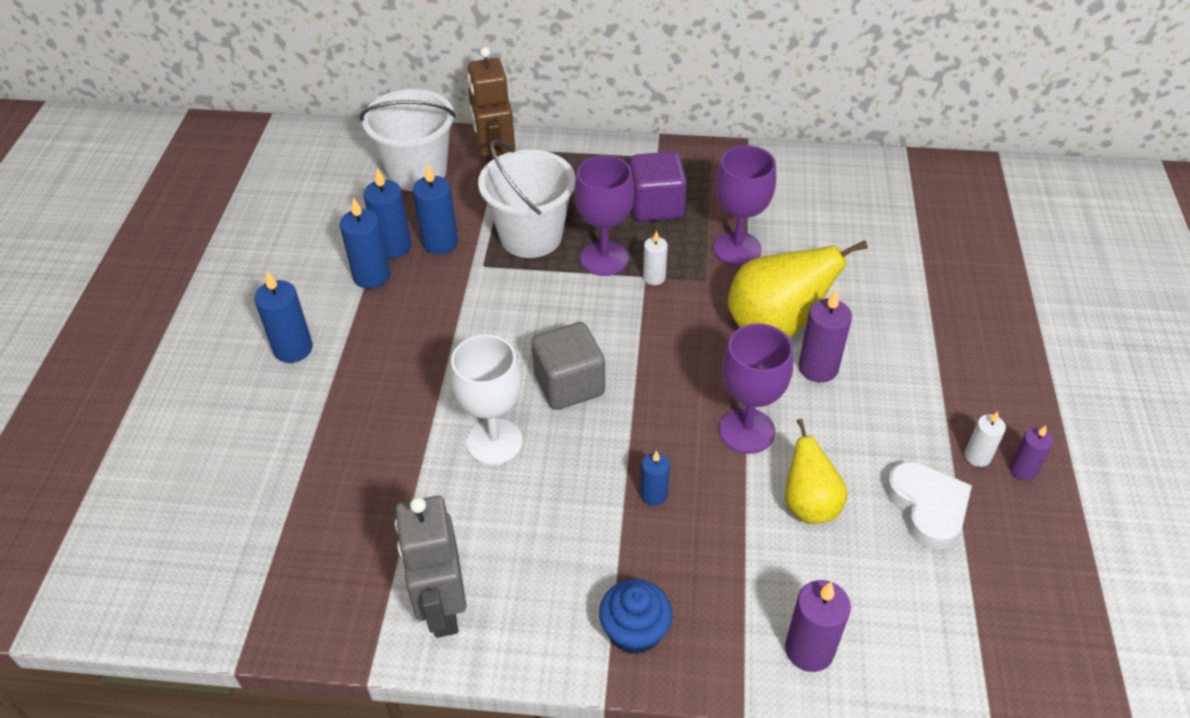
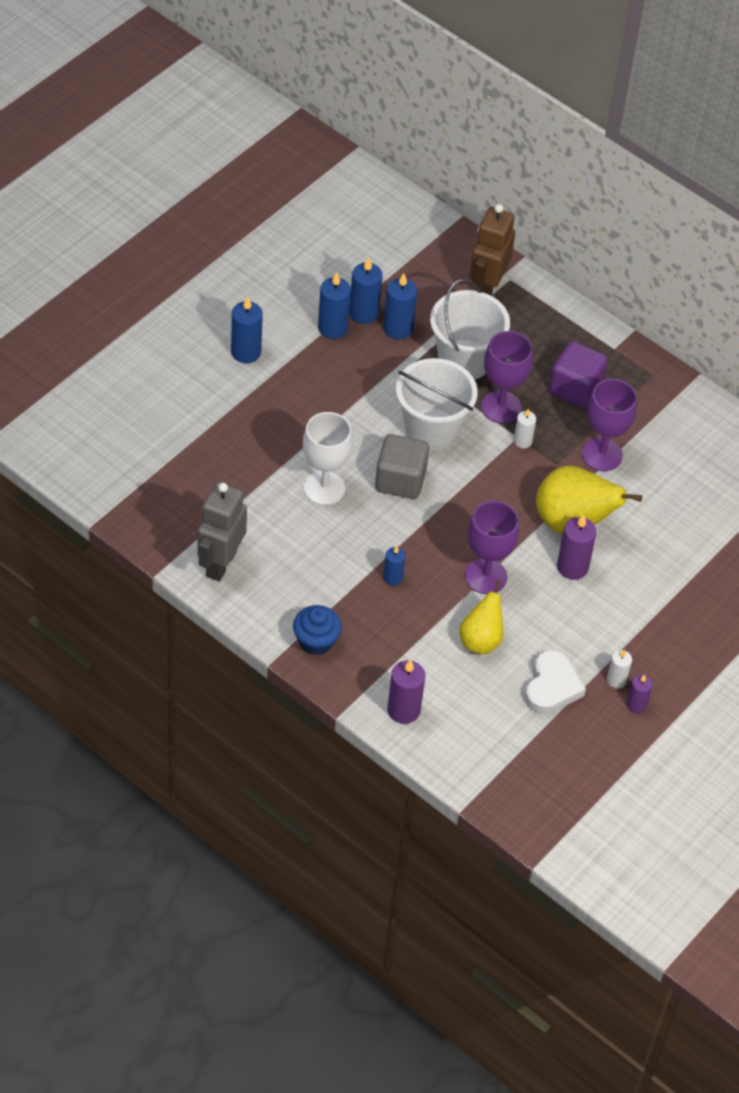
camera: 30 degrees right, 5 degrees up
(417, 172) = (426, 261): white bucket -> white bucket (431, 429)

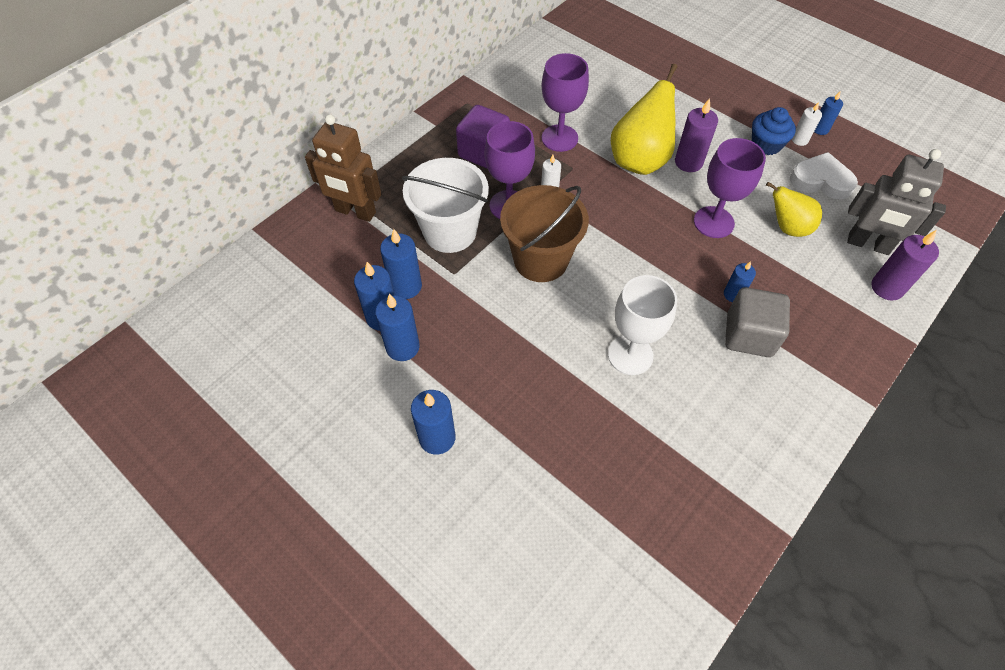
camera: 85 degrees left, 5 degrees up
(221, 563) = (754, 459): grey robot -> grey robot (868, 244)
(316, 641) = (830, 362): blue cupcake -> blue cupcake (766, 144)
(400, 480) = (609, 287): grey cube -> grey cube (749, 335)
(431, 429) = (541, 260): white bucket -> brown bucket
(636, 705) = (820, 129): purple candle -> blue candle

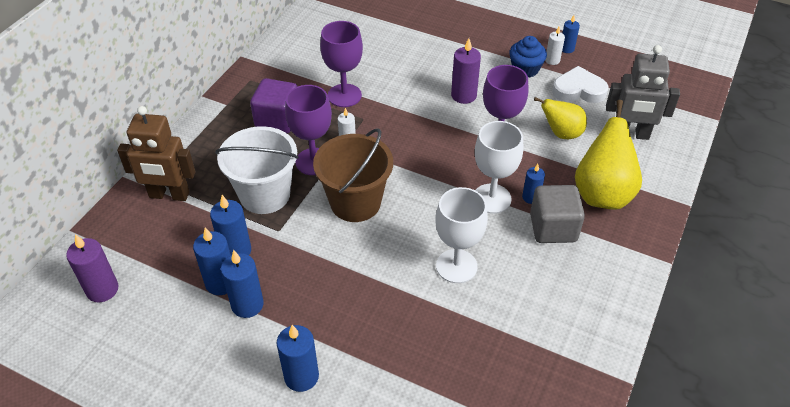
camera: 15 degrees left, 10 degrees down
(639, 160) = (420, 101): yellow pear -> yellow pear (602, 194)
(689, 287) = (492, 198): none -> white goblet
(887, 287) = (654, 166): purple candle -> purple candle (102, 289)

